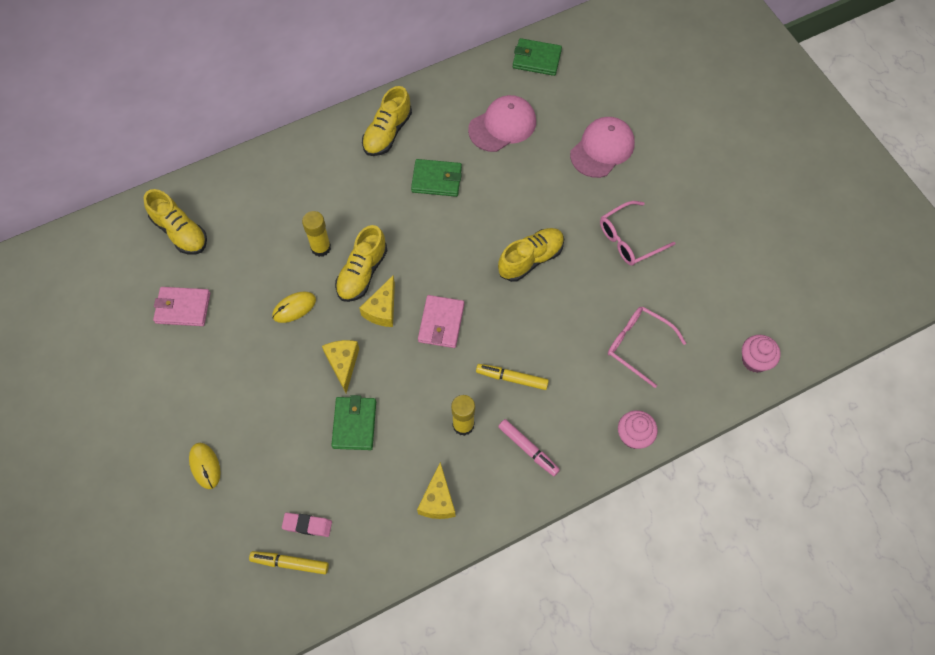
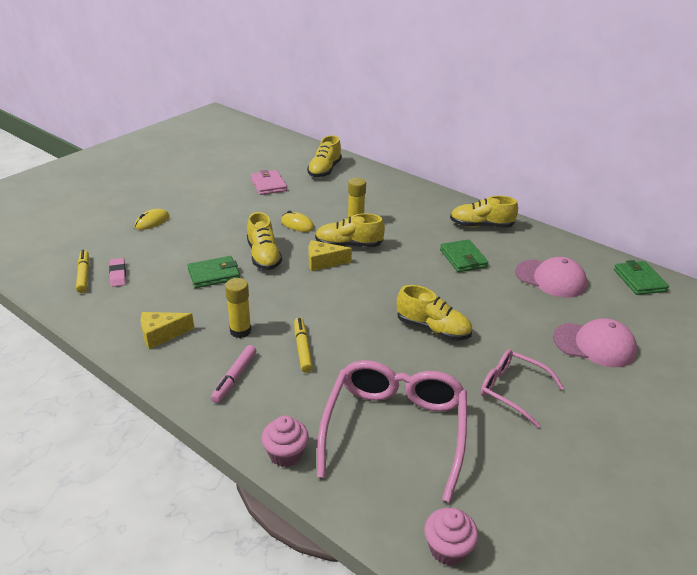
camera: 65 degrees right, 30 degrees down
(343, 364) = (264, 256): yellow cheese -> yellow shoe
(441, 323) = (331, 294): pink wallet -> none
(638, 345) = (395, 430): pink glasses -> pink glasses, size x1.75

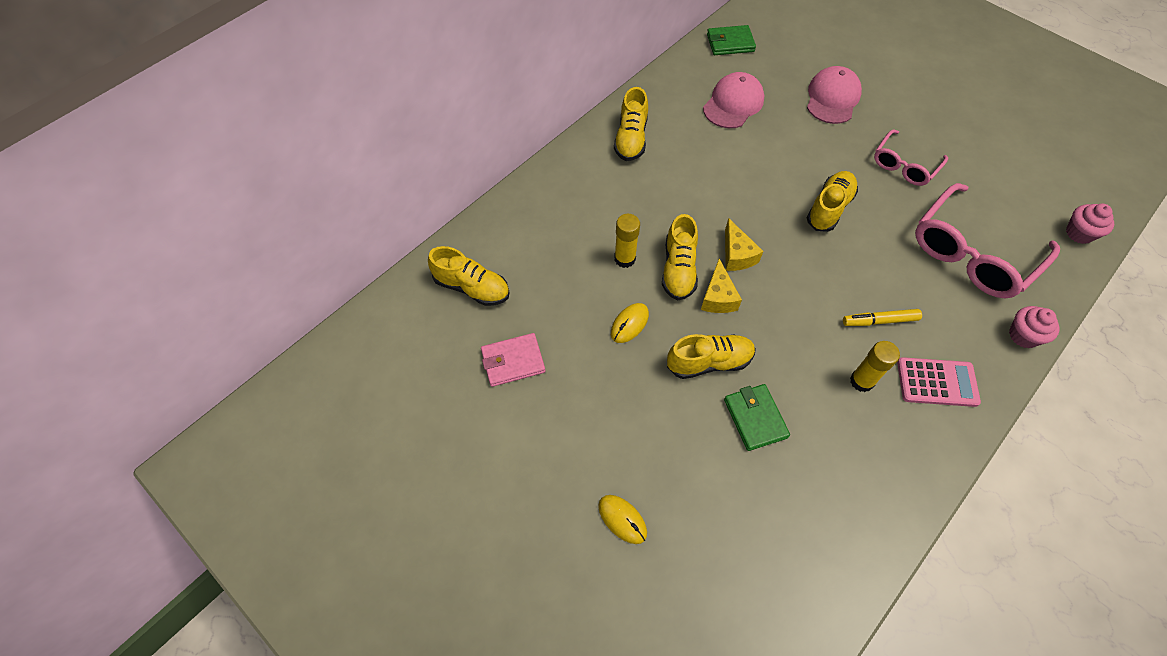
camera: 85 degrees left, 25 degrees up
(84, 275) = (772, 592): yellow marker -> none
(118, 275) = (767, 543): pink eraser -> none
(161, 335) = (883, 465): yellow cheese -> yellow cheese (737, 255)
(234, 378) = (937, 382): pink marker -> pink calculator
(395, 430) = (972, 253): pink glasses -> pink glasses turned 60 degrees counterclockwise
(463, 258) = (701, 165): green wallet -> none

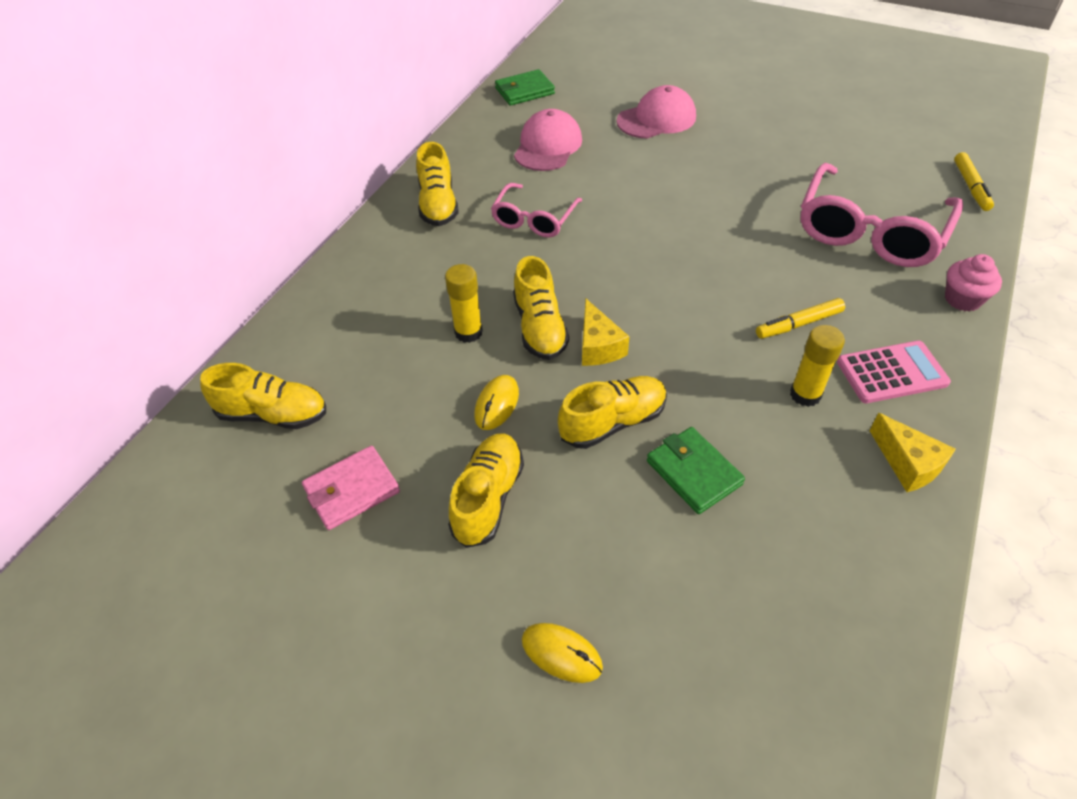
camera: 15 degrees left, 10 degrees down
(737, 255) = (605, 295): yellow cheese -> yellow cheese (907, 463)
(829, 208) = (694, 223): yellow shoe -> yellow shoe (488, 498)
(832, 98) = (656, 119): pink cap -> pink cap turned 60 degrees clockwise
(904, 165) = (760, 164): pink glasses -> pink glasses (534, 219)
(1079, 233) = (971, 187): pink cupcake -> yellow marker

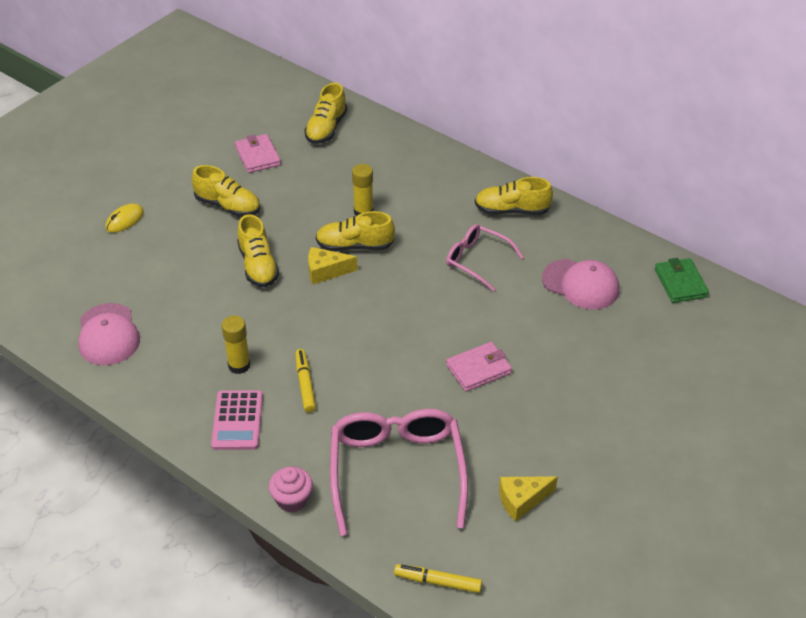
camera: 100 degrees right, 5 degrees down
(497, 404) = (295, 217): yellow mouse -> none
(656, 119) = (612, 368): pink cap -> pink cap (108, 335)
(693, 472) = (204, 293): green wallet -> none
(701, 197) = (478, 369): none -> pink wallet
(870, 231) = (397, 471): pink glasses -> pink glasses turned 45 degrees clockwise
(907, 463) = (162, 398): yellow cheese -> yellow cheese (522, 500)

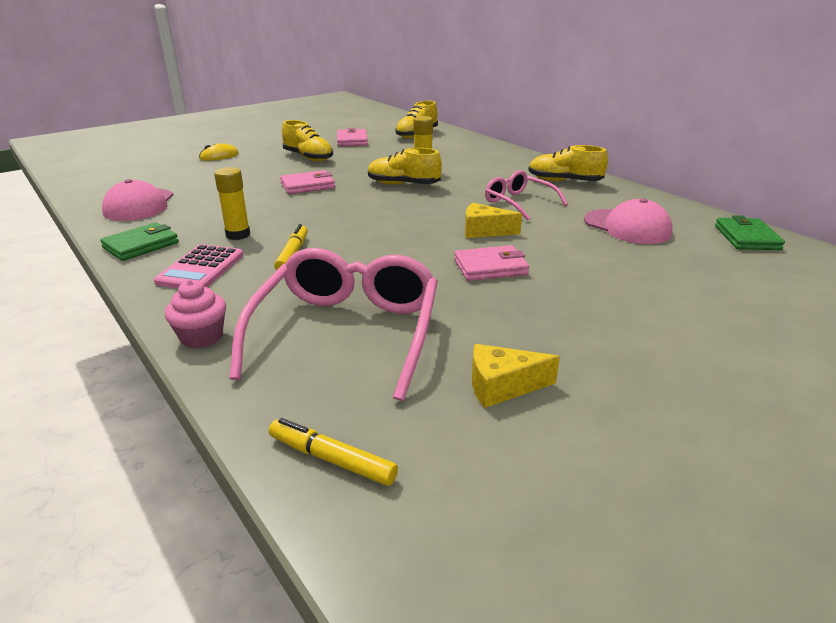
camera: 15 degrees right, 15 degrees down
(160, 399) = (141, 245): none -> green wallet
(258, 266) = (307, 185): yellow shoe -> pink wallet
(326, 271) = (366, 194): yellow cheese -> yellow cheese (484, 231)

